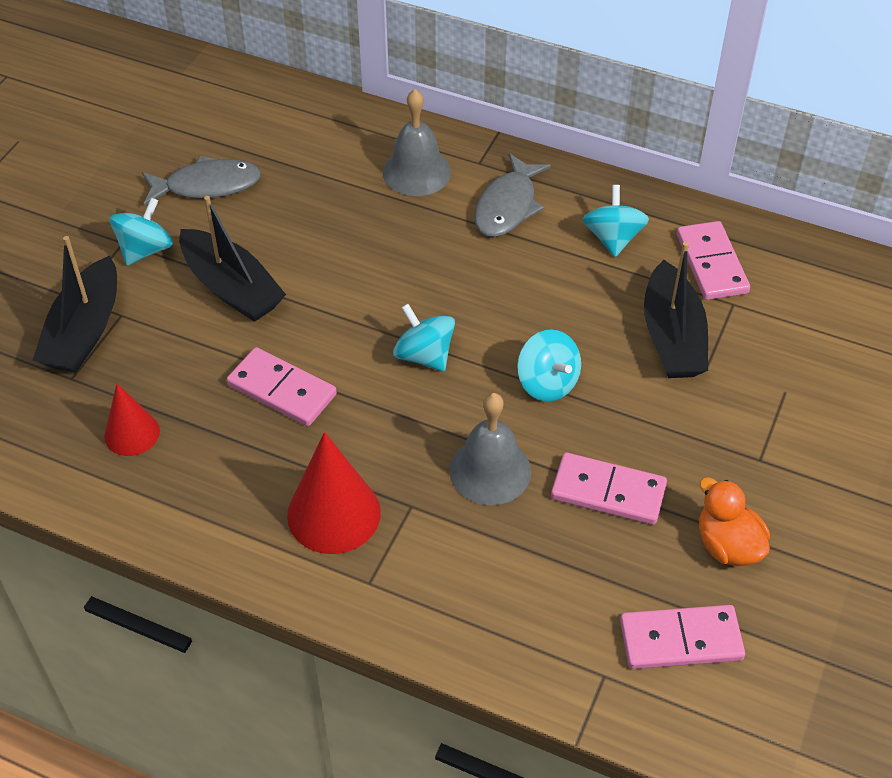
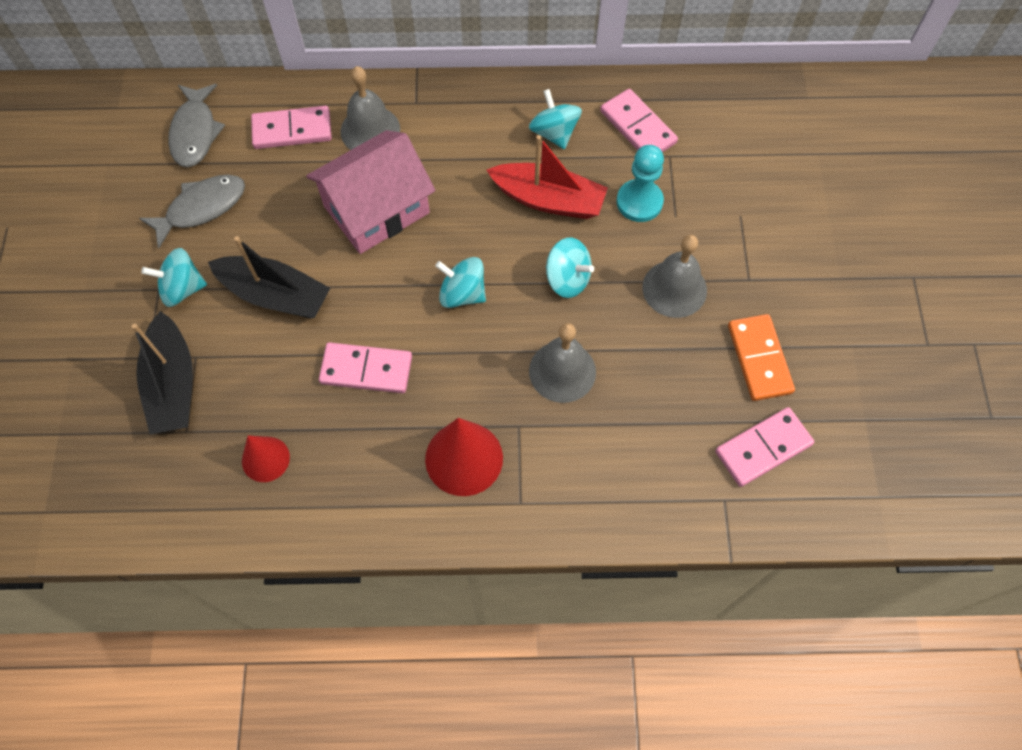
camera: 25 degrees left, 15 degrees up
(145, 250) = (182, 289): turquoise spinning top -> turquoise spinning top turned 105 degrees counterclockwise
(380, 246) = (376, 209): none -> pink house
(508, 206) = (459, 134): grey fish -> grey fish (195, 133)
(570, 299) = (548, 200): none -> red boat
(608, 492) = (656, 352): pink domino -> pink domino (292, 130)
(665, 436) = (674, 288): none -> grey bell
(672, 337) = (639, 202): black boat -> turquoise pawn
(727, 545) = (759, 359): orange duck -> orange domino

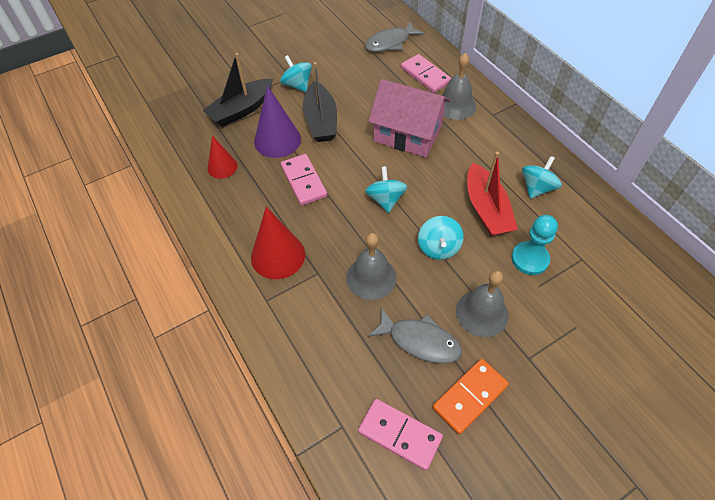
camera: 60 degrees right, 10 degrees down
(202, 208) = (349, 68): grey fish -> grey fish (420, 341)
(269, 366) = (277, 140): none -> purple cone
(637, 127) = (586, 230): pink domino -> none

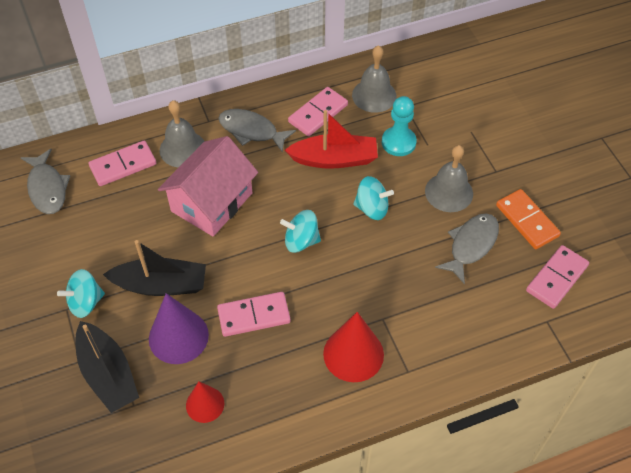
camera: 80 degrees left, 0 degrees up
(371, 277) = (396, 271): grey bell -> grey bell (374, 95)
(494, 144) = (251, 131): none -> grey fish
(537, 188) = (318, 113): turquoise spinning top -> pink domino

